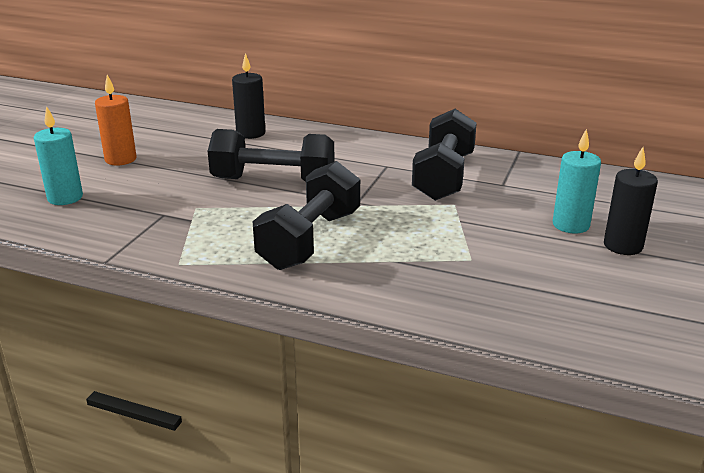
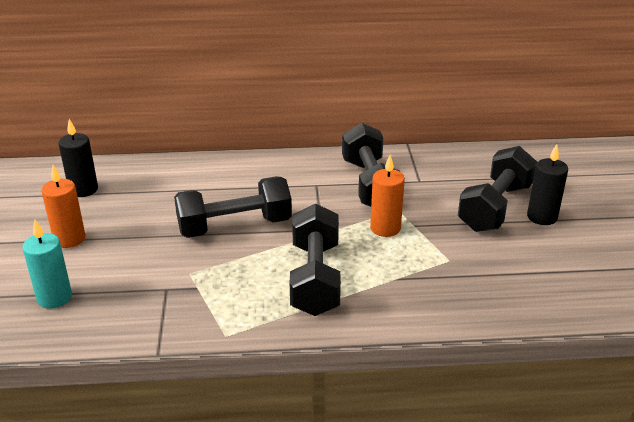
camera: 25 degrees left, 5 degrees up
(250, 133) = (169, 178): black candle -> black candle (83, 190)
(425, 216) = (385, 228): none -> orange candle
(570, 225) = (495, 207): turquoise candle -> black dumbbell

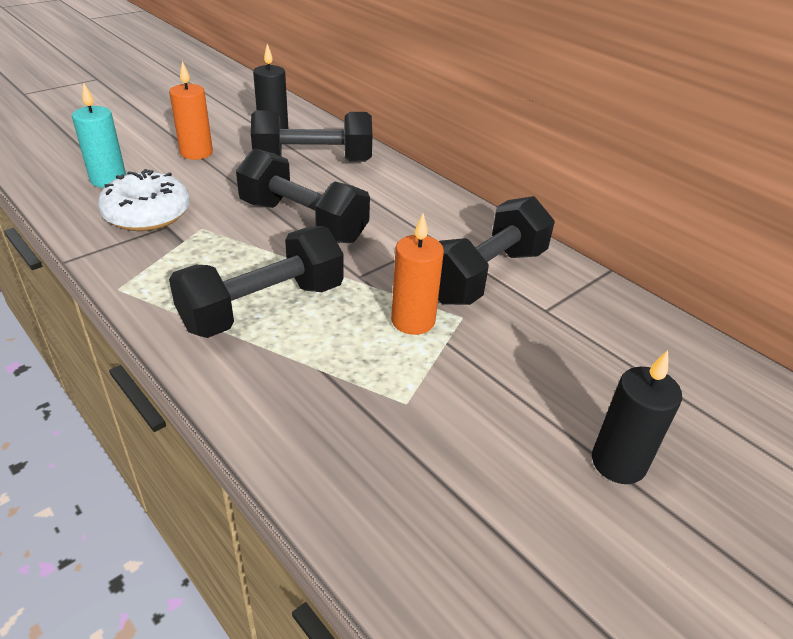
camera: 50 degrees right, 5 degrees up
(138, 293) = (147, 214): none -> white donut
(495, 207) = (576, 401): black dumbbell -> black dumbbell (313, 161)

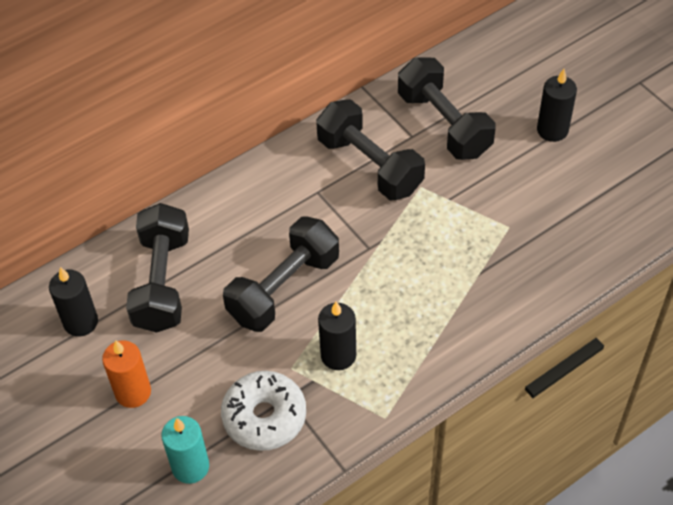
camera: 80 degrees left, 15 degrees up
(210, 256) = (338, 355): none -> black candle
(263, 307) = (410, 311): black dumbbell -> black dumbbell (444, 124)
(413, 321) = (426, 216): orange candle -> none

